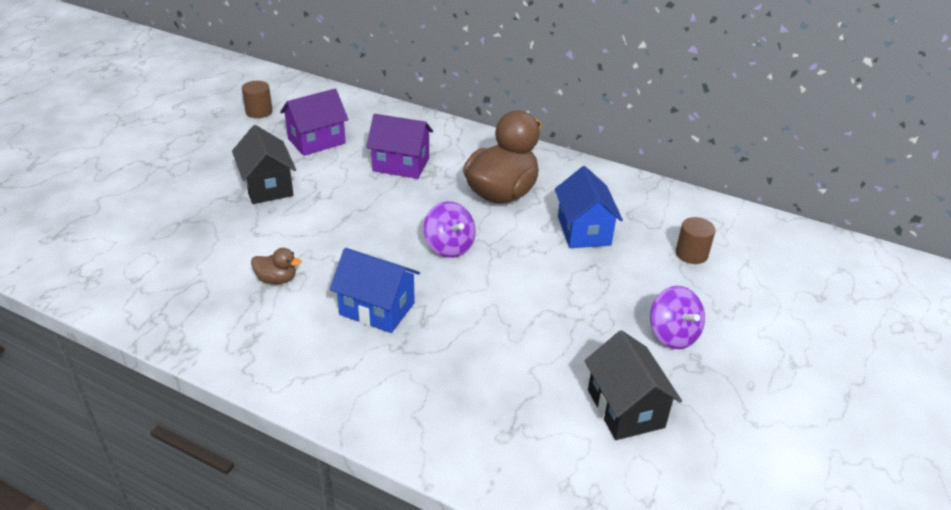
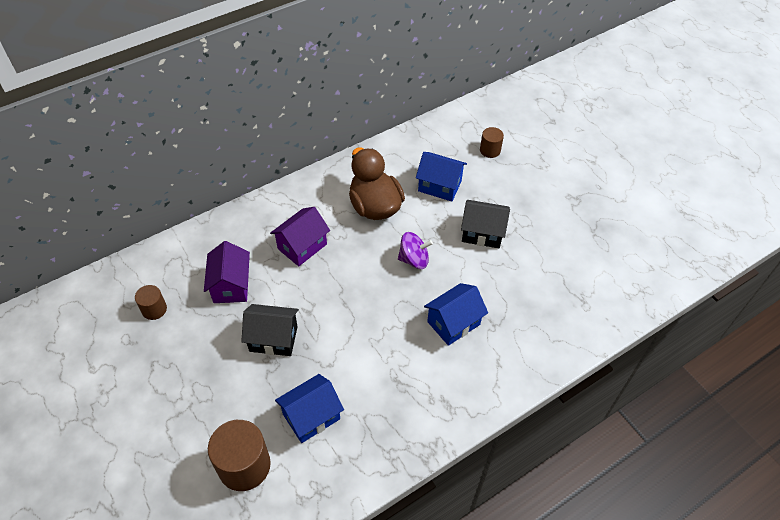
camera: 60 degrees left, 15 degrees up
(104, 220) = (244, 465): none -> brown cylinder
(182, 242) = (311, 417): none -> blue house
(277, 279) = (391, 369): brown duck -> none
(625, 408) = (591, 245): black house -> black house (482, 233)
(673, 335) = (549, 196): purple spinning top -> none

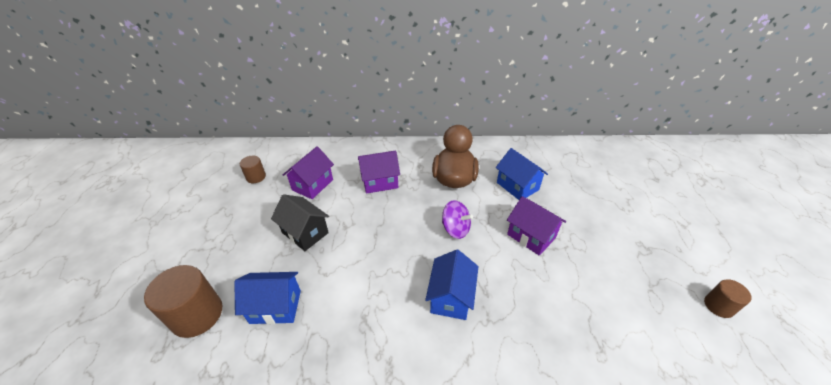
camera: 35 degrees right, 10 degrees down
(453, 323) = (451, 297): blue house -> blue house turned 75 degrees counterclockwise
(482, 233) = (531, 236): black house -> purple house
(490, 150) = (580, 178): brown cylinder -> brown cylinder (718, 306)

